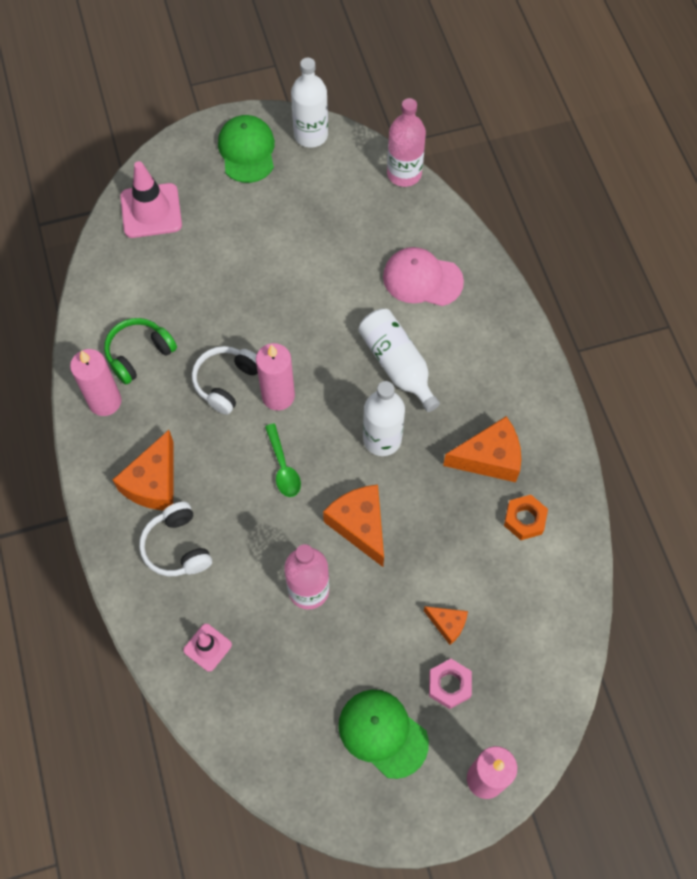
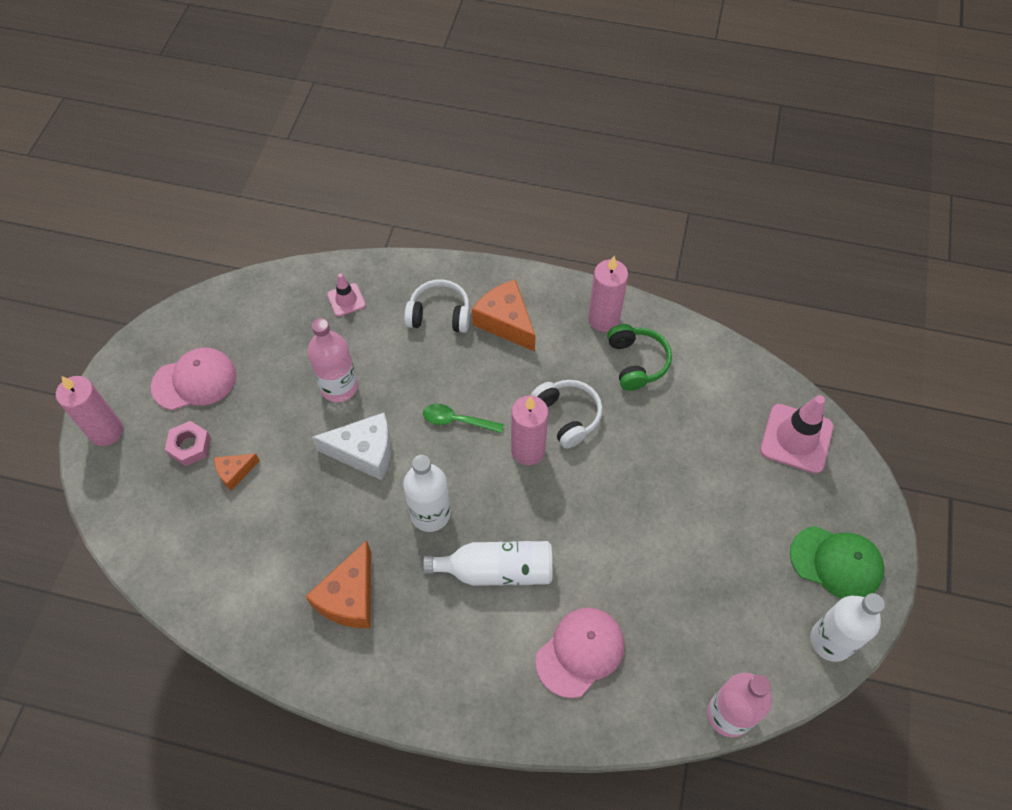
camera: 120 degrees right, 5 degrees down
(360, 525) = (364, 452): orange cheese -> white cheese
(383, 733) = (194, 381): green cap -> pink cap
(524, 519) = (272, 591): orange nut -> none

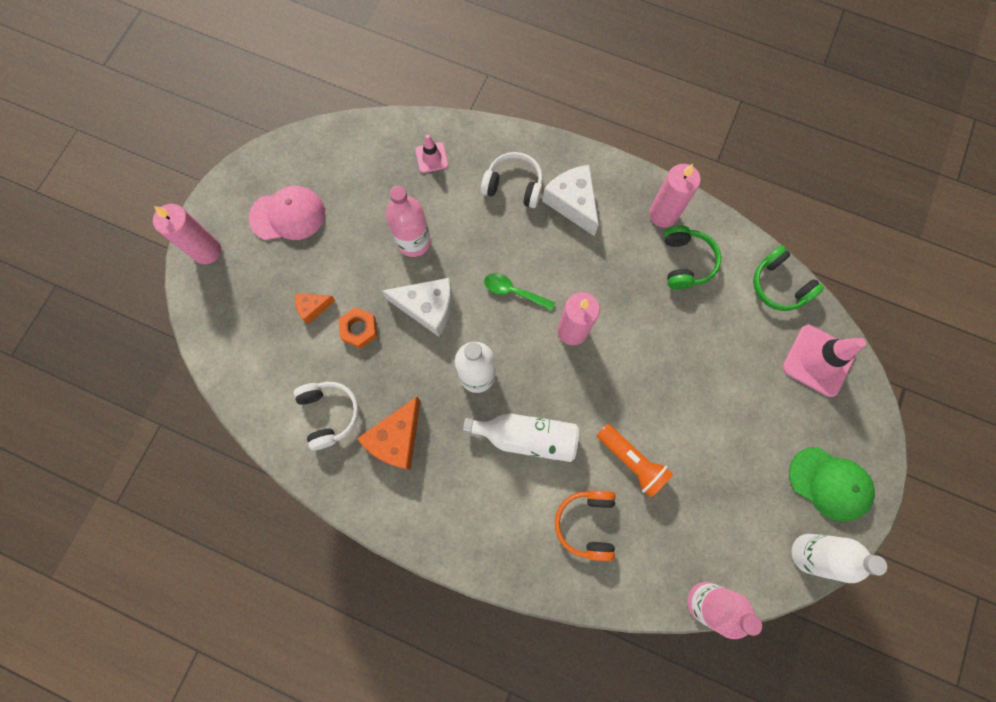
camera: 10 degrees right, 15 degrees up
(190, 446) = (277, 277): pink nut -> none
(290, 486) = (359, 329): none -> orange nut
(506, 322) = (572, 203): orange cheese -> white cheese
(567, 416) = (613, 304): white headphones -> white headphones (329, 414)
(580, 652) = (587, 523): pink cap -> orange headphones
(618, 576) = (632, 461): none -> orange flashlight
(739, 370) = (779, 285): none -> green headphones

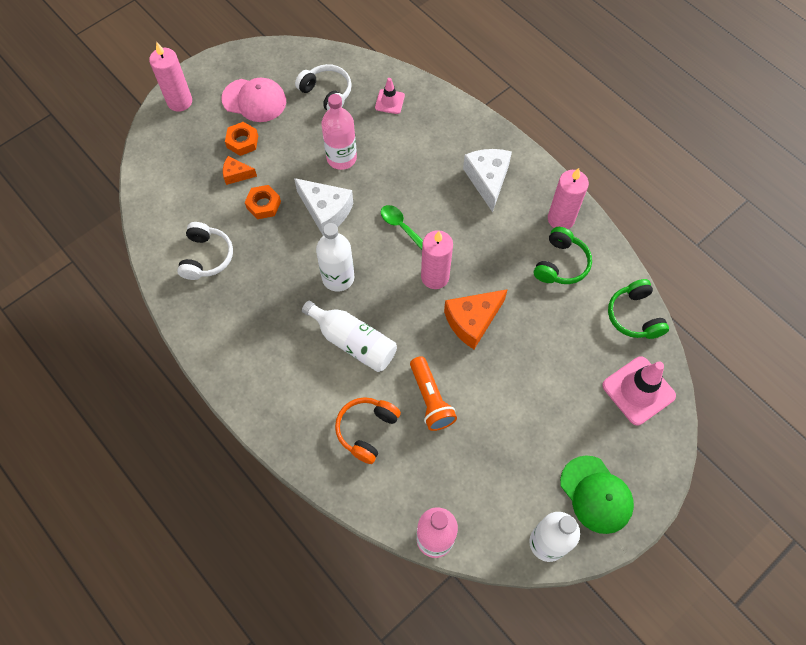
camera: 25 degrees right, 10 degrees down
(300, 268) = (242, 142): none -> orange nut
(397, 439) = (248, 298): orange cheese -> orange cheese (472, 321)
(513, 186) = (445, 148): white headphones -> white headphones (326, 93)

